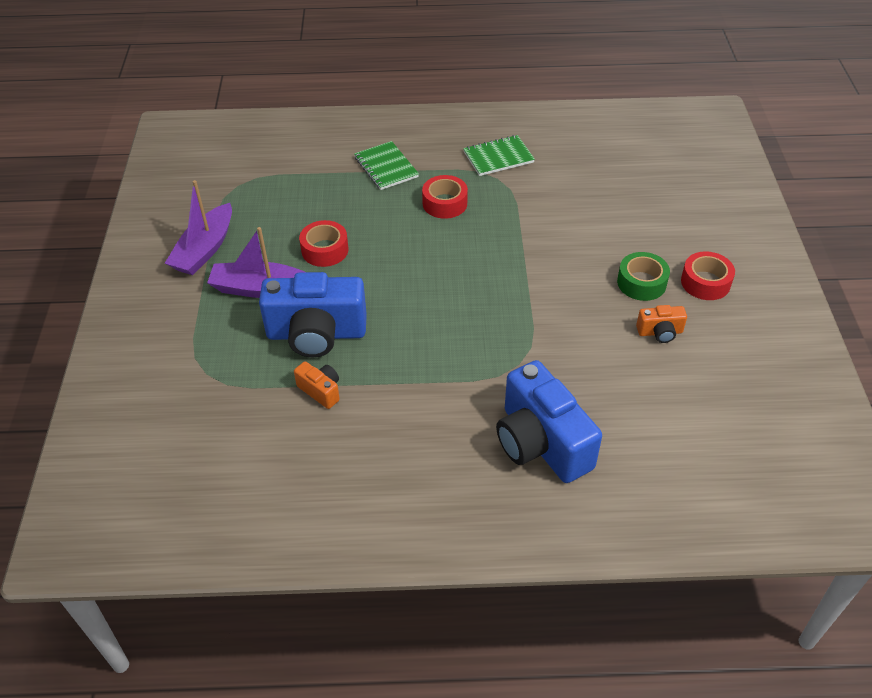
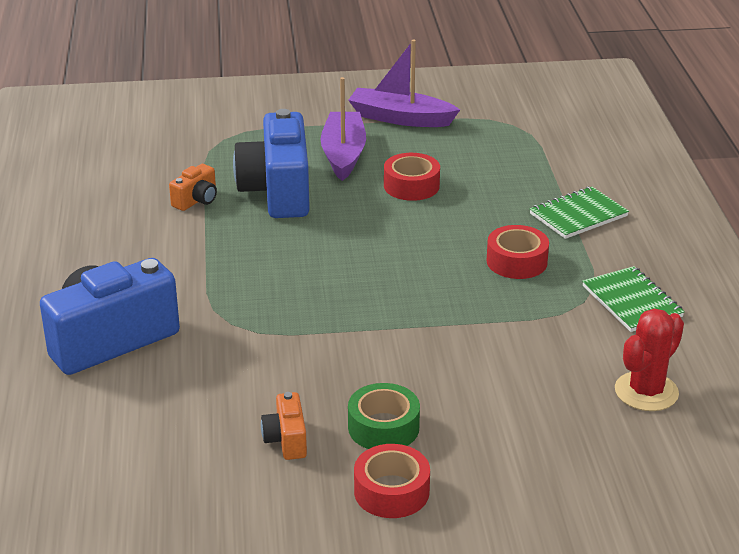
camera: 85 degrees right, 15 degrees down
(595, 165) = (646, 392): none -> red cactus

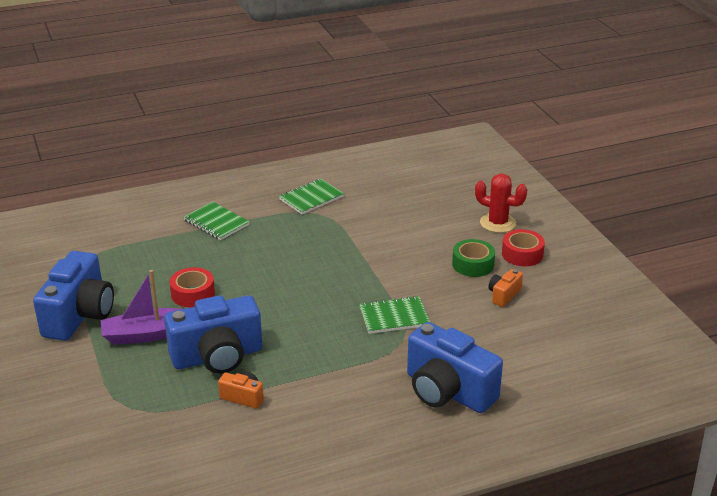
camera: 105 degrees left, 0 degrees up
(286, 326) = (394, 317): none -> green notebook
(286, 440) = (503, 295): orange camera -> orange camera turned 150 degrees clockwise
(400, 118) = (79, 315): purple boat -> blue camera
(516, 261) = (282, 240): red tape -> none
(646, 392) = (395, 189): red cactus -> red cactus (498, 223)

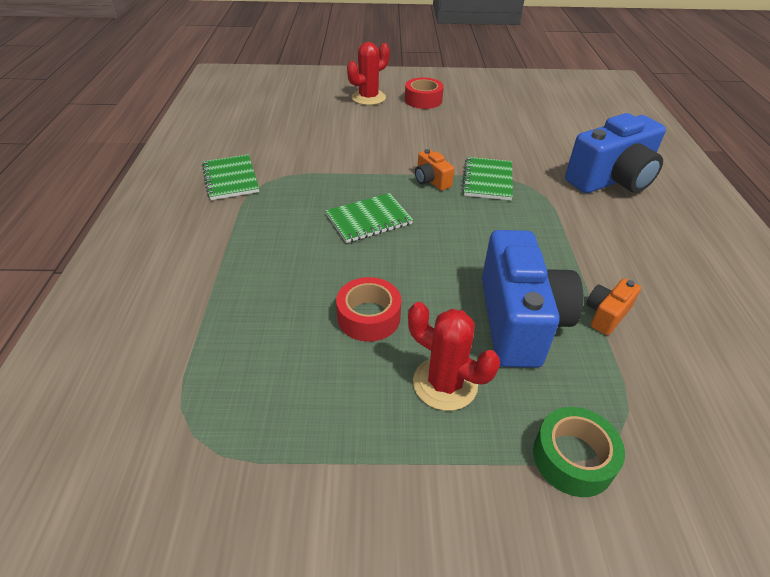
camera: 70 degrees left, 10 degrees up
(79, 315) = (354, 470): blue camera -> none
(148, 334) = (445, 383): purple boat -> red cactus
(216, 223) = (214, 261): green notebook -> green notebook (369, 219)
(473, 264) = (424, 123): green tape -> green tape (573, 458)
(503, 295) = (478, 122): orange camera -> orange camera (431, 181)

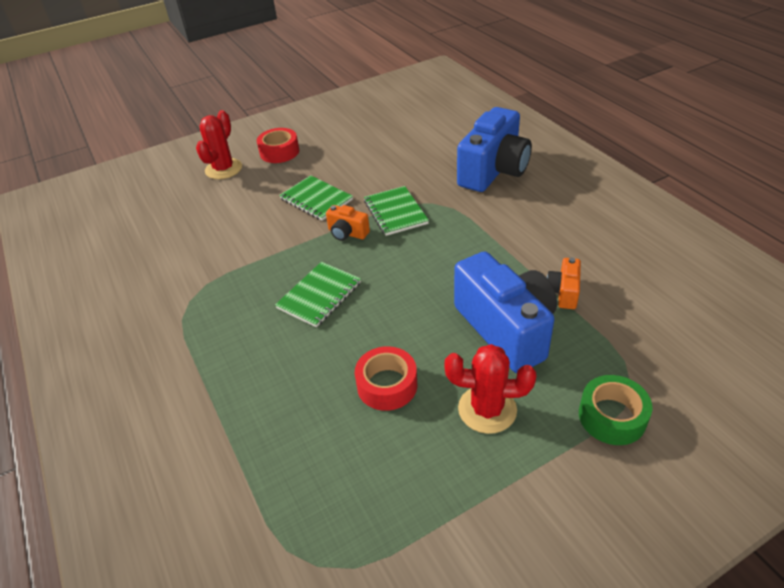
camera: 25 degrees left, 0 degrees up
(231, 179) = (149, 313): green notebook -> green notebook (316, 199)

